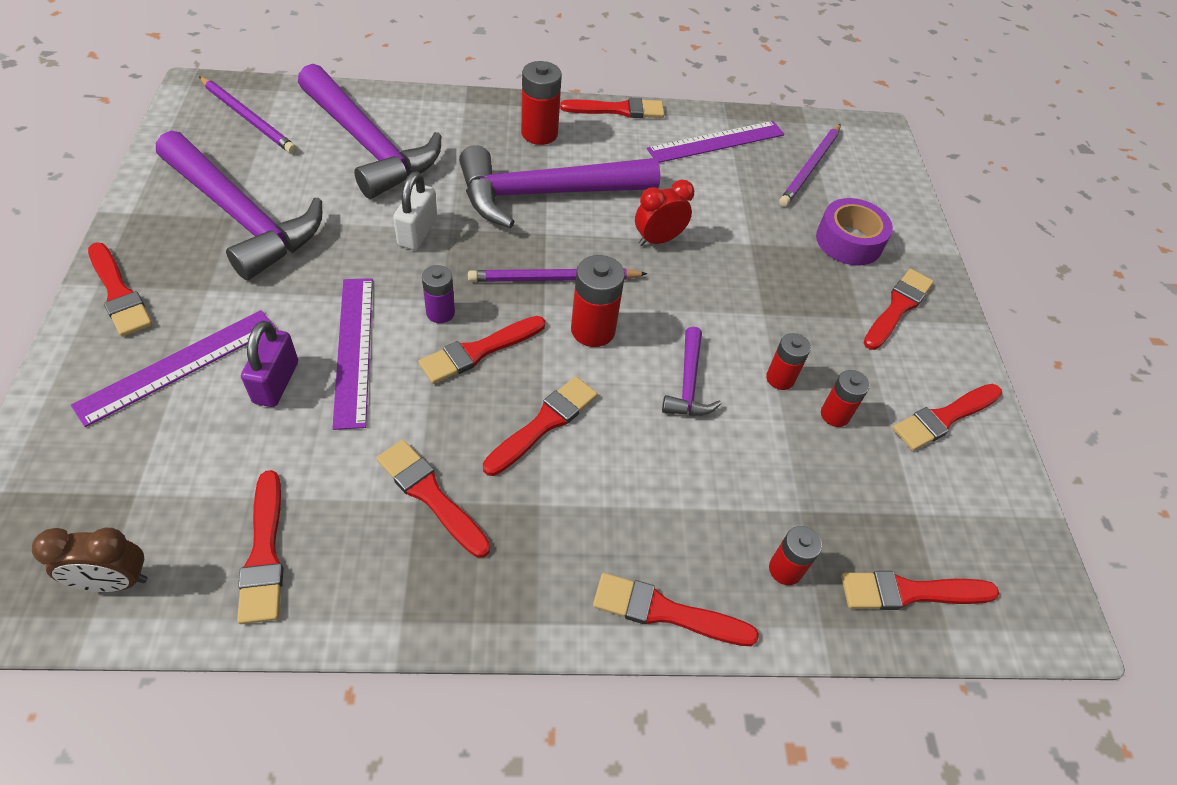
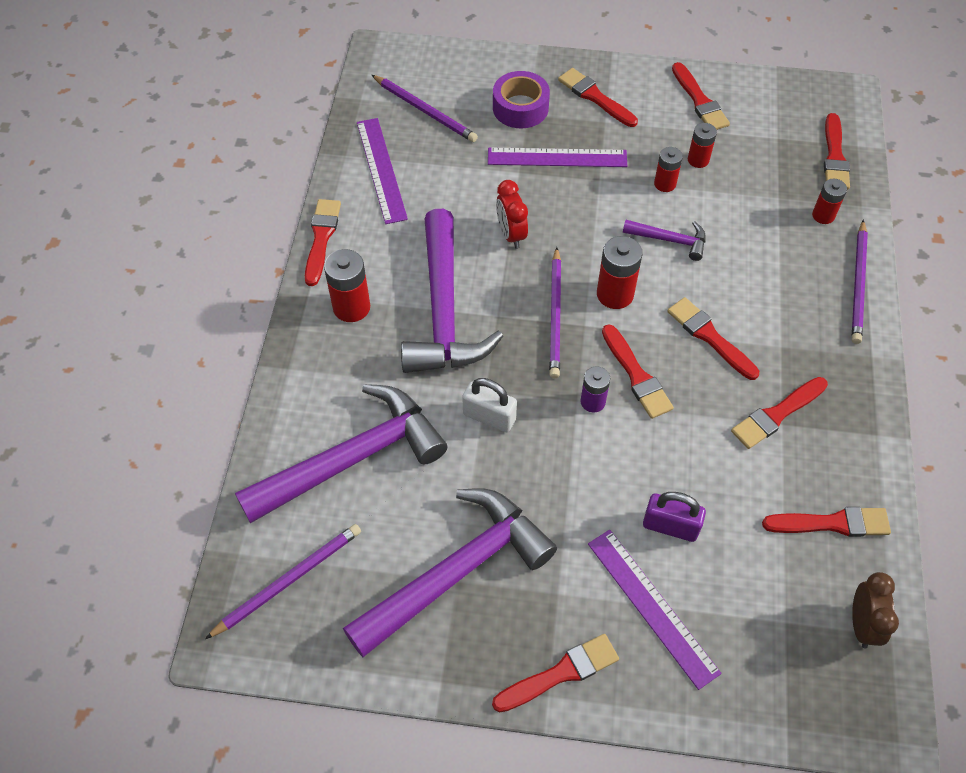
camera: 75 degrees left, 5 degrees up
(353, 349) = (634, 468): purple ruler -> purple ruler (557, 158)
(666, 612) = (858, 284): red brush -> purple pencil

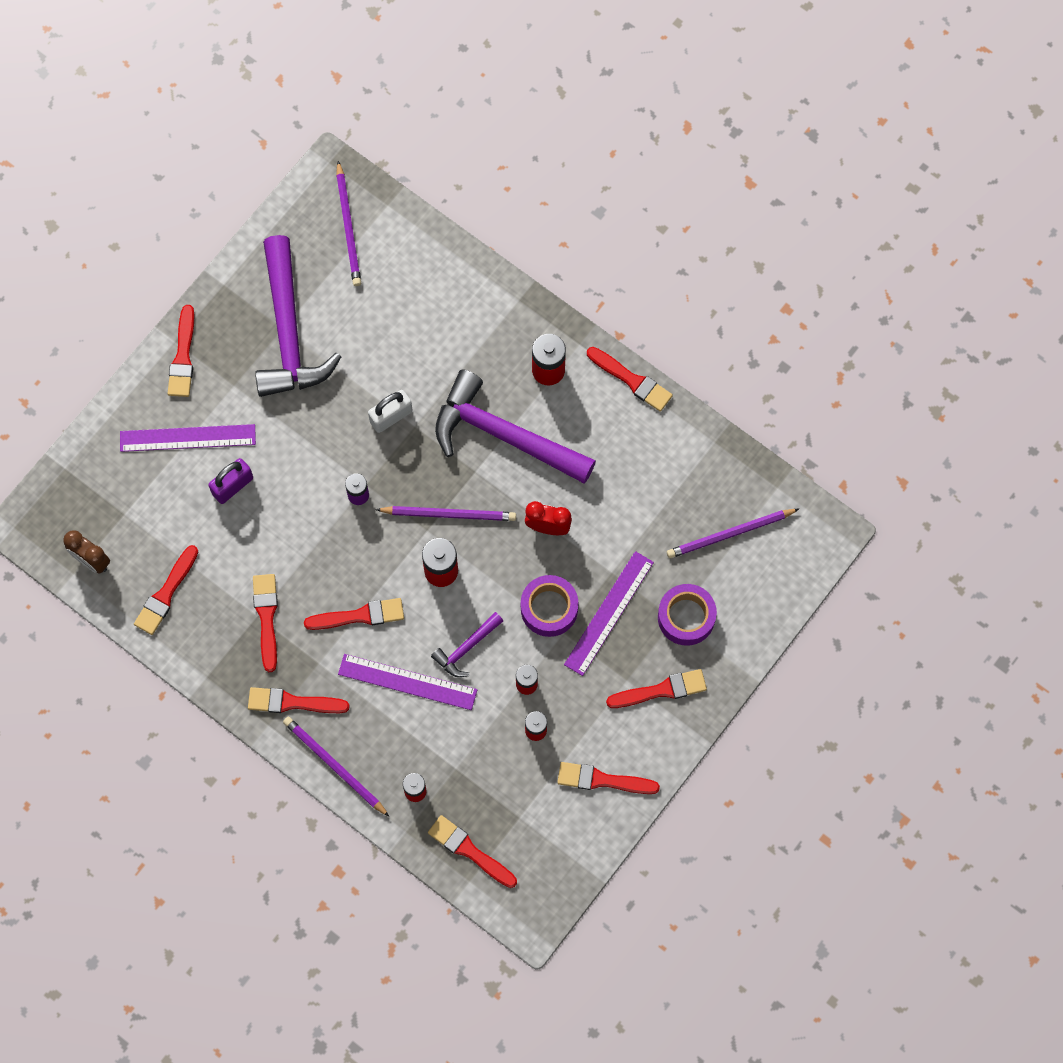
camera: 120 degrees right, 15 degrees up
(352, 459) = (414, 307): purple hammer -> none
(381, 169) = (680, 462): purple ruler -> purple ruler (407, 682)
(555, 315) = (449, 514): purple pencil -> purple pencil turned 150 degrees clockwise
(586, 199) = (549, 608): none -> purple tape
(636, 375) = (360, 540): red brush -> red brush (293, 702)

